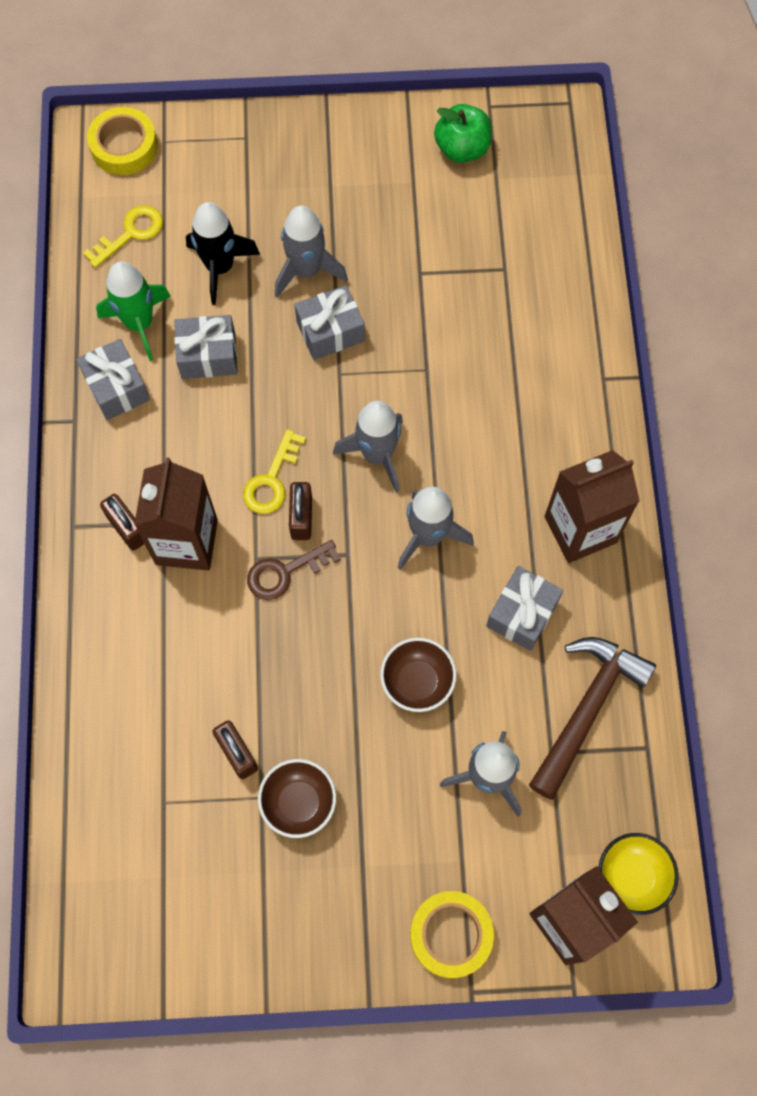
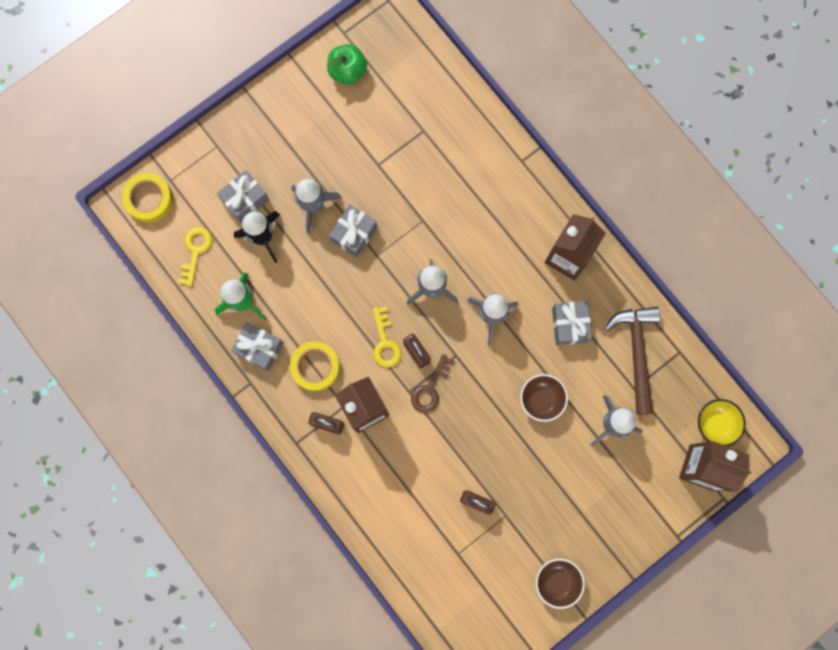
camera: 35 degrees left, 10 degrees up
(208, 355) = (296, 294): grey gift -> grey gift (245, 200)
(299, 802) = (526, 504): brown bowl -> brown bowl (557, 581)
(451, 935) = (648, 516): yellow tape -> yellow tape (315, 367)

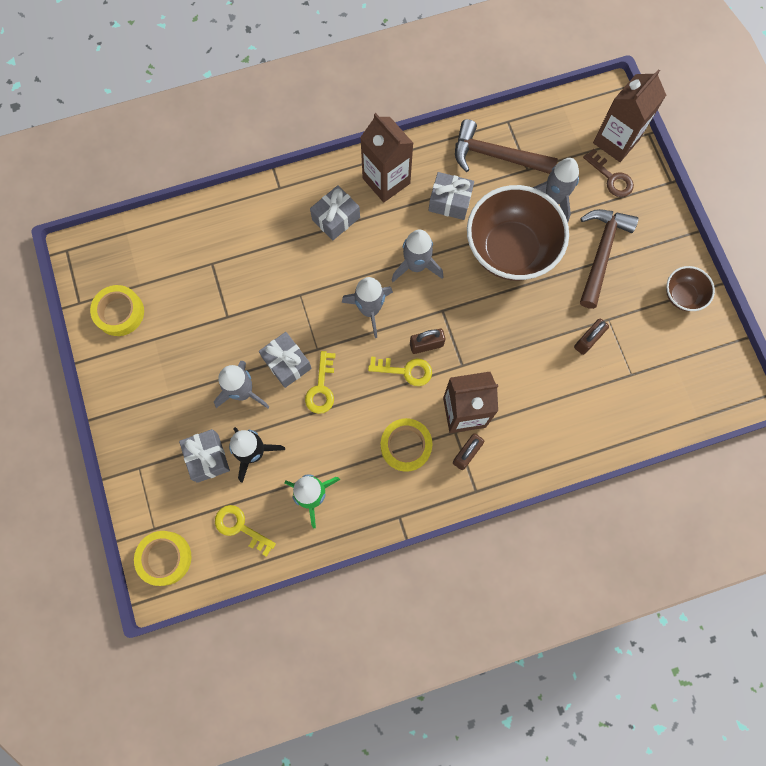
camera: 70 degrees left, 5 degrees down
(259, 348) = (366, 495): grey gift -> grey gift (336, 218)
(342, 273) = (321, 388): none -> yellow key
(347, 71) = (119, 312): green apple -> yellow tape
(430, 388) = (465, 344): brown key -> brown key (611, 178)
(541, 399) = (510, 250): brown bowl -> brown bowl, size x2.11
(572, 488) = (601, 253): none -> brown hammer
(715, 424) = (581, 116): yellow bowl -> none

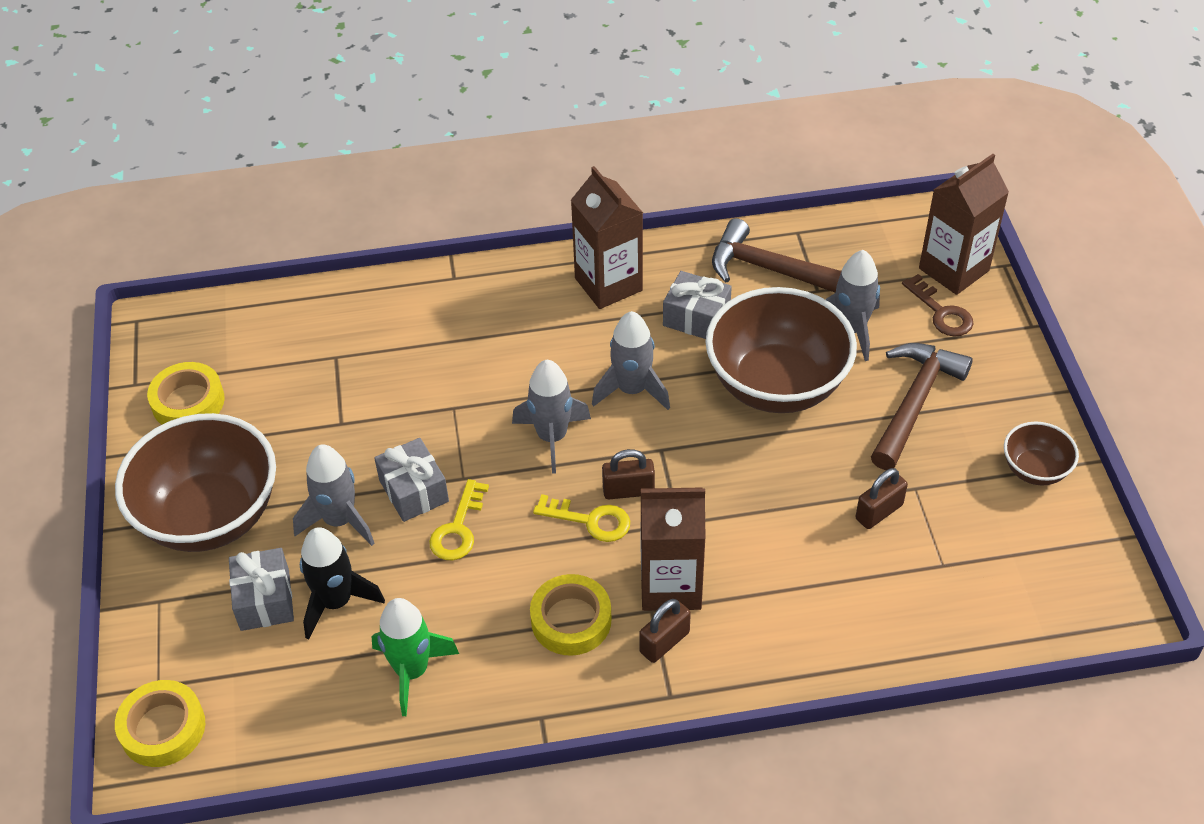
camera: 10 degrees right, 25 degrees down
(157, 400) = (210, 516): none -> brown bowl
(240, 527) = (290, 700): yellow key -> none
(336, 218) = (526, 321): grey gift -> none

